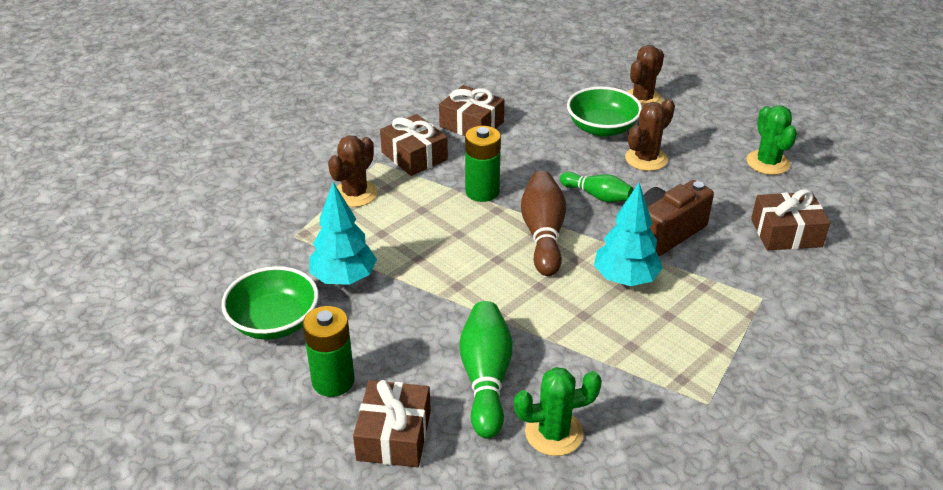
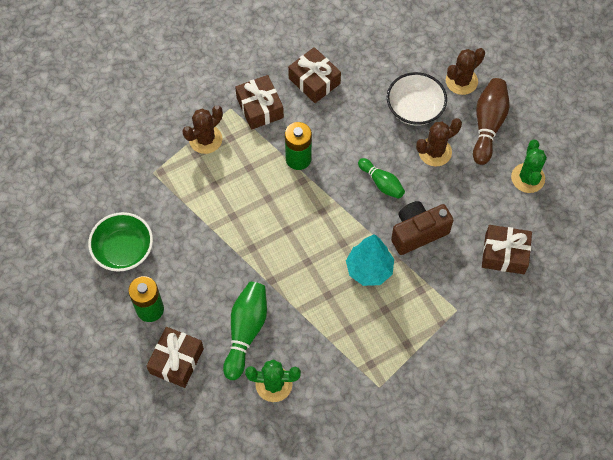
camera: 15 degrees right, 25 degrees up
(344, 278) = (178, 222): turquoise tree -> none
(543, 234) = (327, 213): brown bowling pin -> brown bowling pin (488, 125)
(602, 128) = (415, 108): green bowl -> white bowl

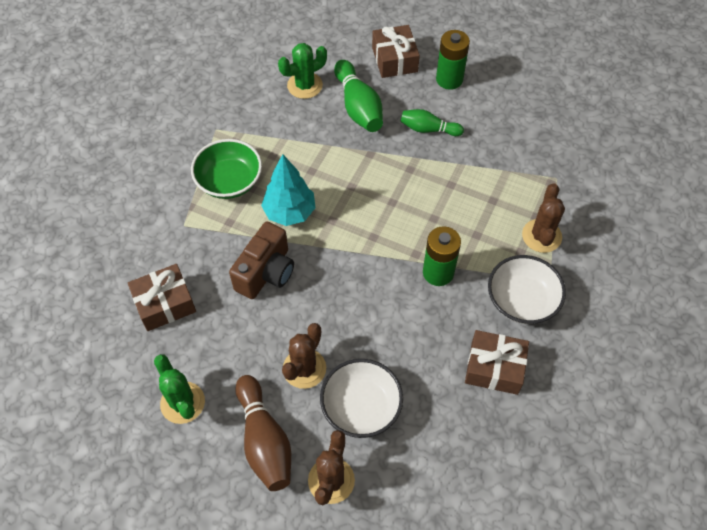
camera: 145 degrees right, 5 degrees down
(124, 250) = (514, 106): green bowl -> green bowl (229, 181)
(260, 108) = (522, 300): brown gift -> white bowl
(381, 183) = (337, 299): green bowling pin -> green bowling pin (428, 129)

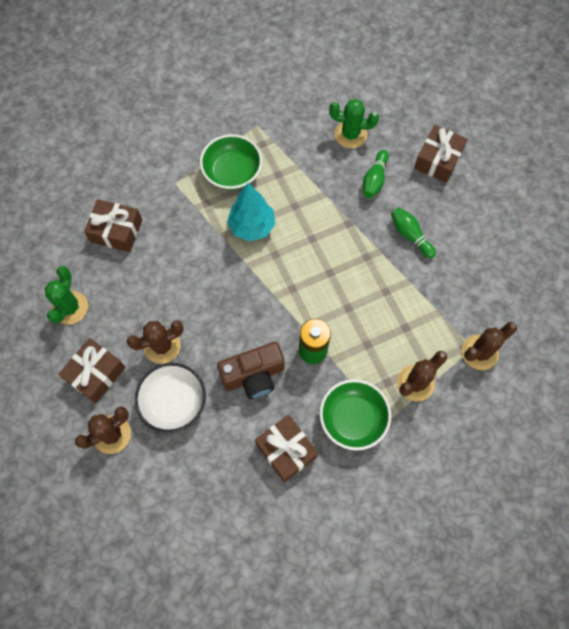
camera: 40 degrees right, 10 degrees up
(264, 440) = (96, 374): brown bowling pin -> brown gift
(266, 272) = (197, 259): brown camera -> brown camera (254, 376)
(358, 107) = (374, 179): green bowling pin -> green bowling pin, size x0.63
(449, 79) = (465, 206): green battery -> none
(522, 300) = (353, 419): white bowl -> green bowl
(565, 178) = (479, 352): none -> brown cactus

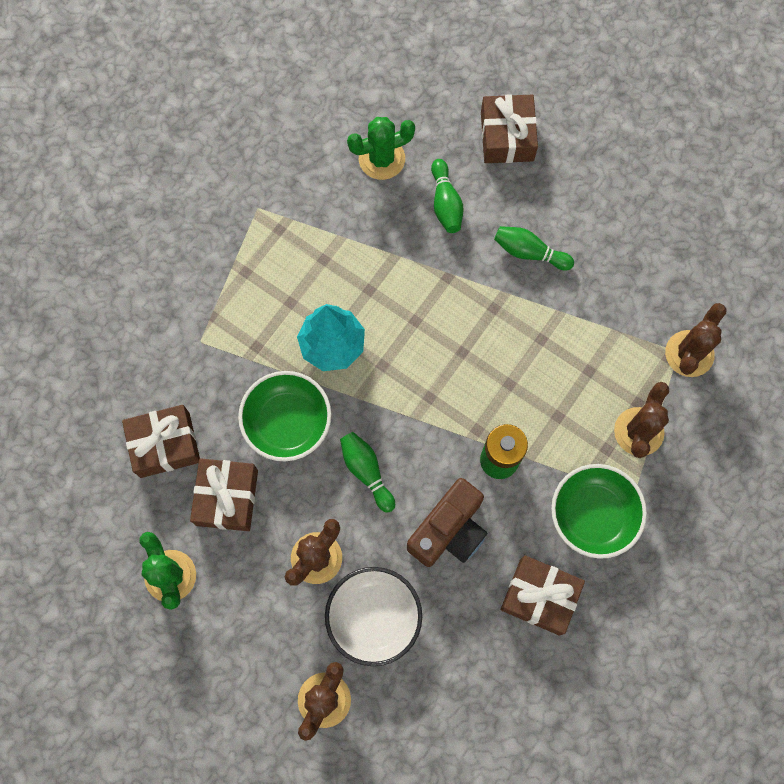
camera: 30 degrees left, 5 degrees up
(96, 374) = (257, 638): brown gift -> brown gift (227, 497)
(225, 312) = (366, 471): none -> green bowling pin
(232, 172) = (264, 288): green bowl -> green bowl (287, 422)

